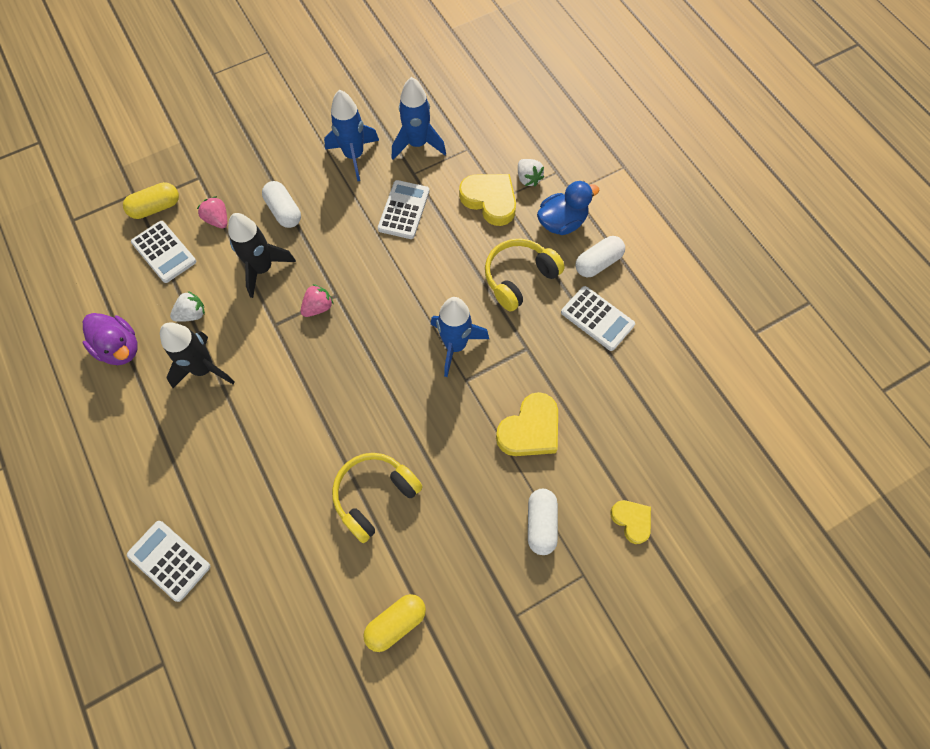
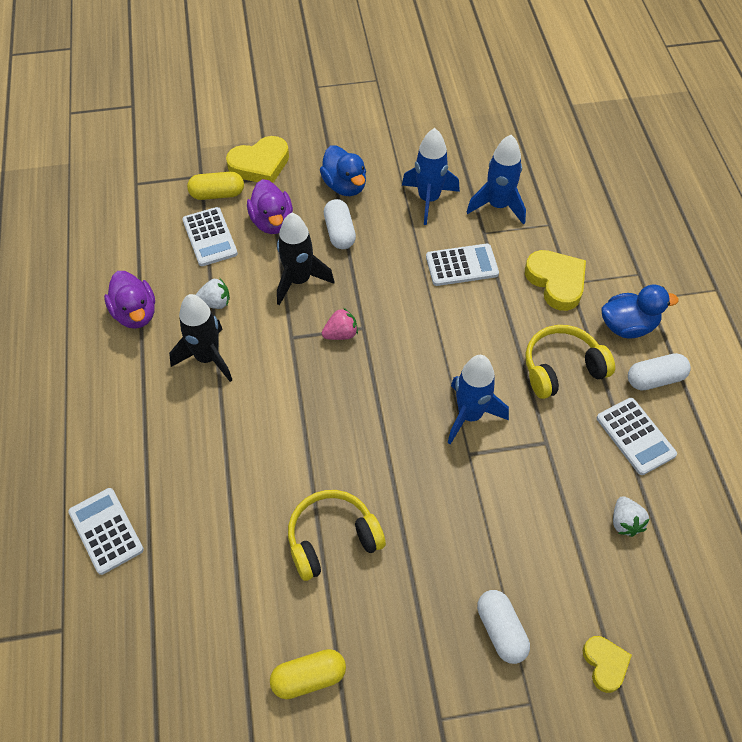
camera: 20 degrees right, 10 degrees down
(218, 219) = (272, 222): pink strawberry -> purple duck
(273, 164) = (345, 185): none -> blue duck
(404, 210) = (462, 265): white calculator -> white calculator turned 45 degrees clockwise
(528, 179) = (605, 272): white strawberry -> white strawberry (625, 522)
(530, 429) = (522, 527): yellow heart -> yellow heart (260, 164)
(541, 523) = (501, 630): white capsule -> white capsule turned 45 degrees counterclockwise

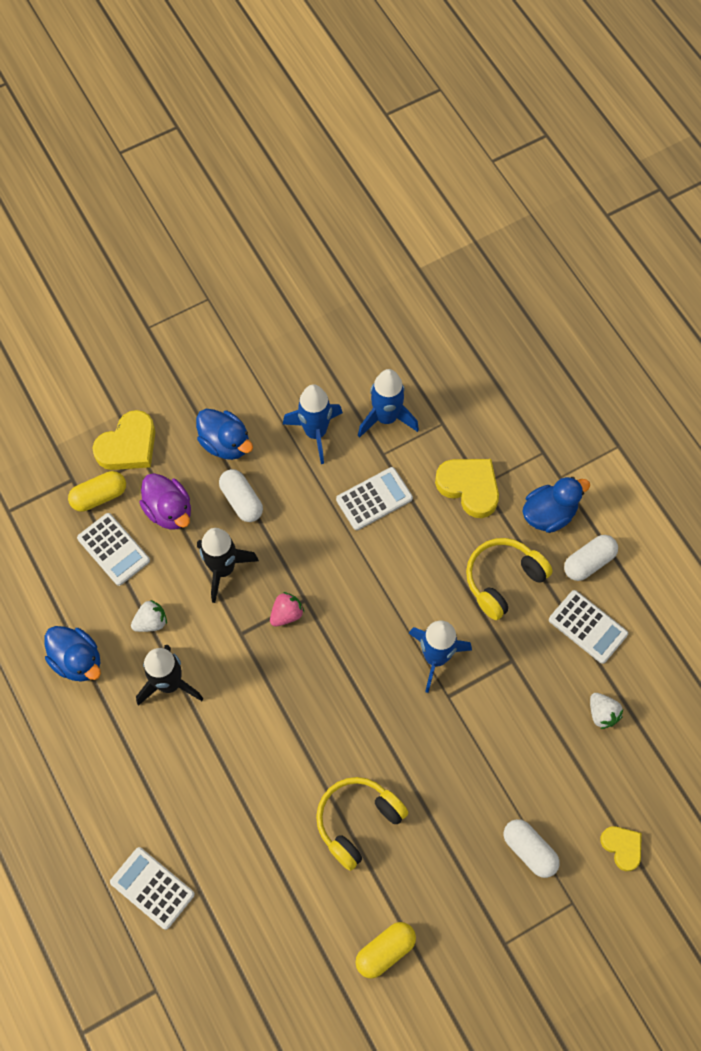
camera: 20 degrees left, 10 degrees up
(135, 313) = (77, 660): purple duck -> blue duck

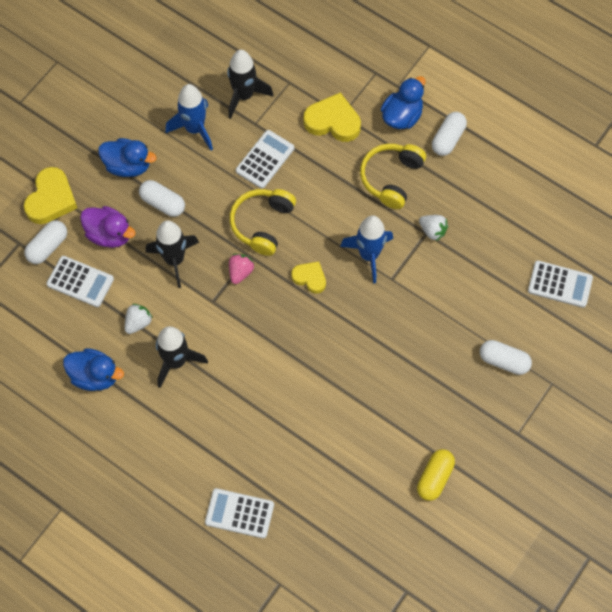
camera: 25 degrees left, 0 degrees up
(99, 496) = (47, 246): yellow capsule -> white capsule
(358, 821) = (369, 397): yellow headphones -> yellow headphones (262, 224)
(386, 418) = (244, 96): blue rocket -> black rocket
(587, 627) = (469, 185): white calculator -> white calculator (560, 284)
(602, 714) = (509, 242): white strawberry -> white strawberry (432, 231)
(622, 847) = (568, 329): yellow heart -> yellow heart (310, 278)

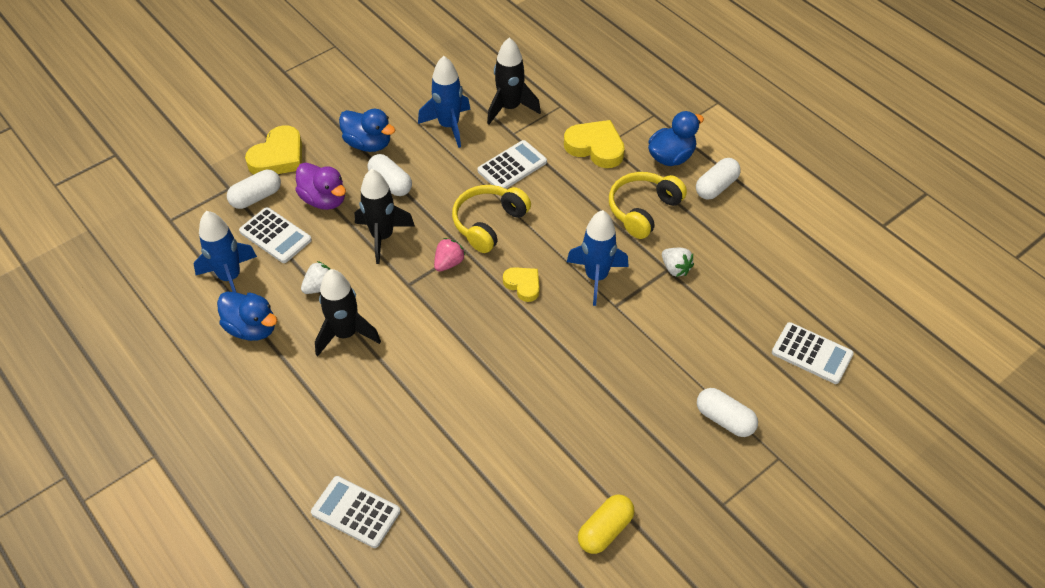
camera: 15 degrees right, 15 degrees down
(57, 332) = (230, 277): none -> blue rocket

